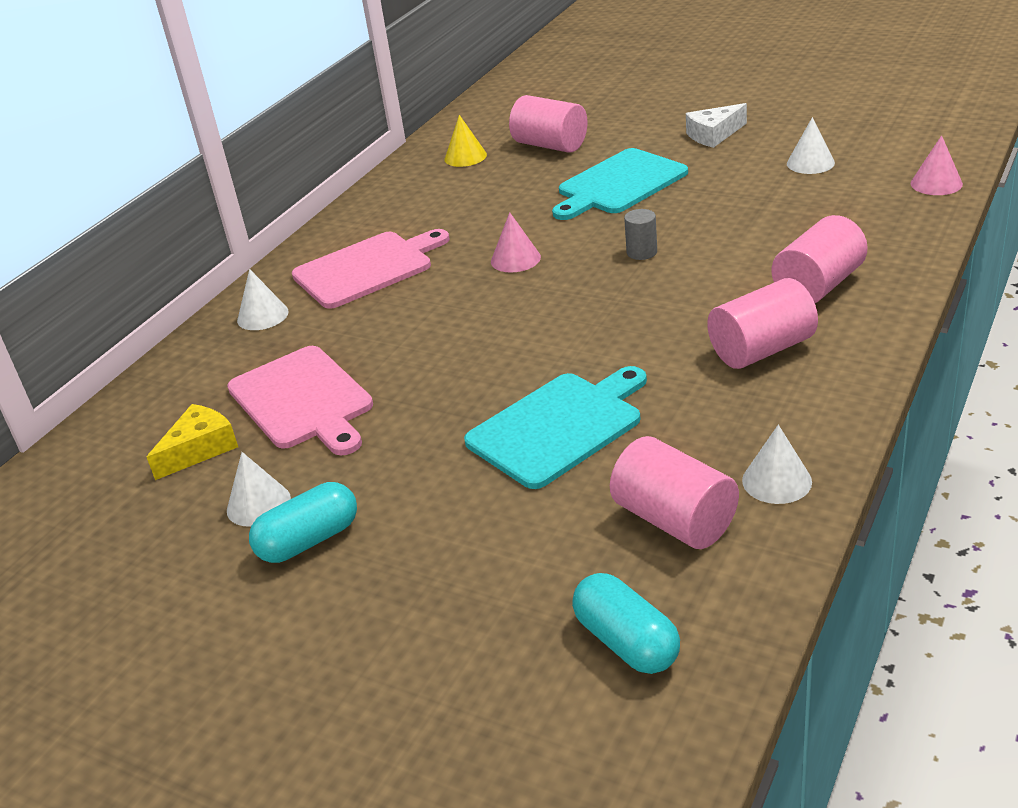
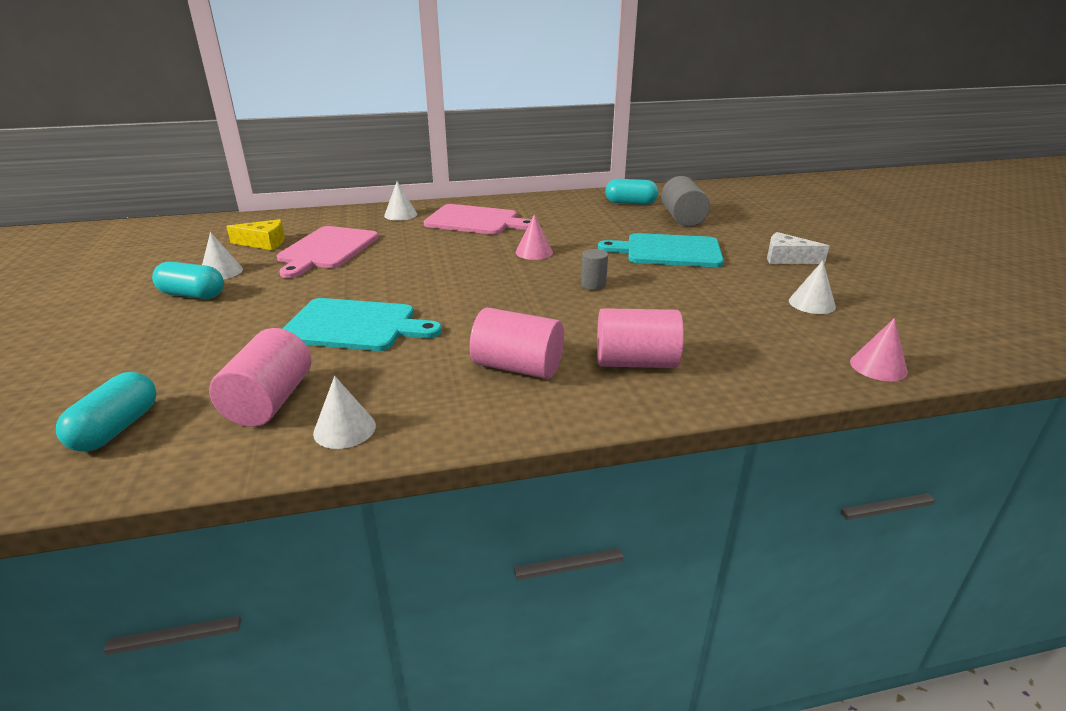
camera: 45 degrees right, 5 degrees down
(465, 157) = (630, 203): yellow cone -> turquoise capsule
(550, 145) = (682, 218): pink cylinder -> grey cylinder

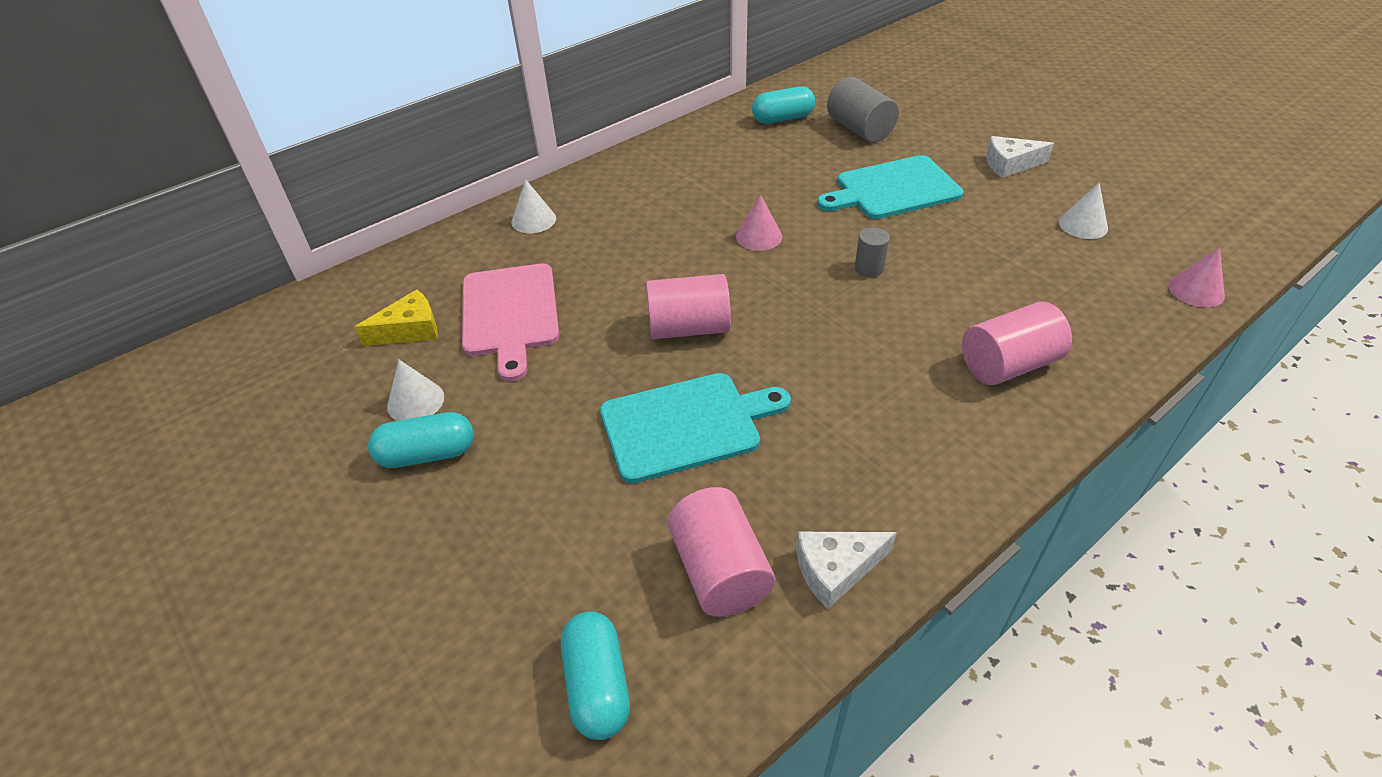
camera: 25 degrees left, 15 degrees up
(344, 429) = (836, 570): white cone -> white cheese
(475, 221) = (638, 203): pink cutting board -> none
(517, 367) = (911, 416): pink cylinder -> pink cylinder (688, 328)

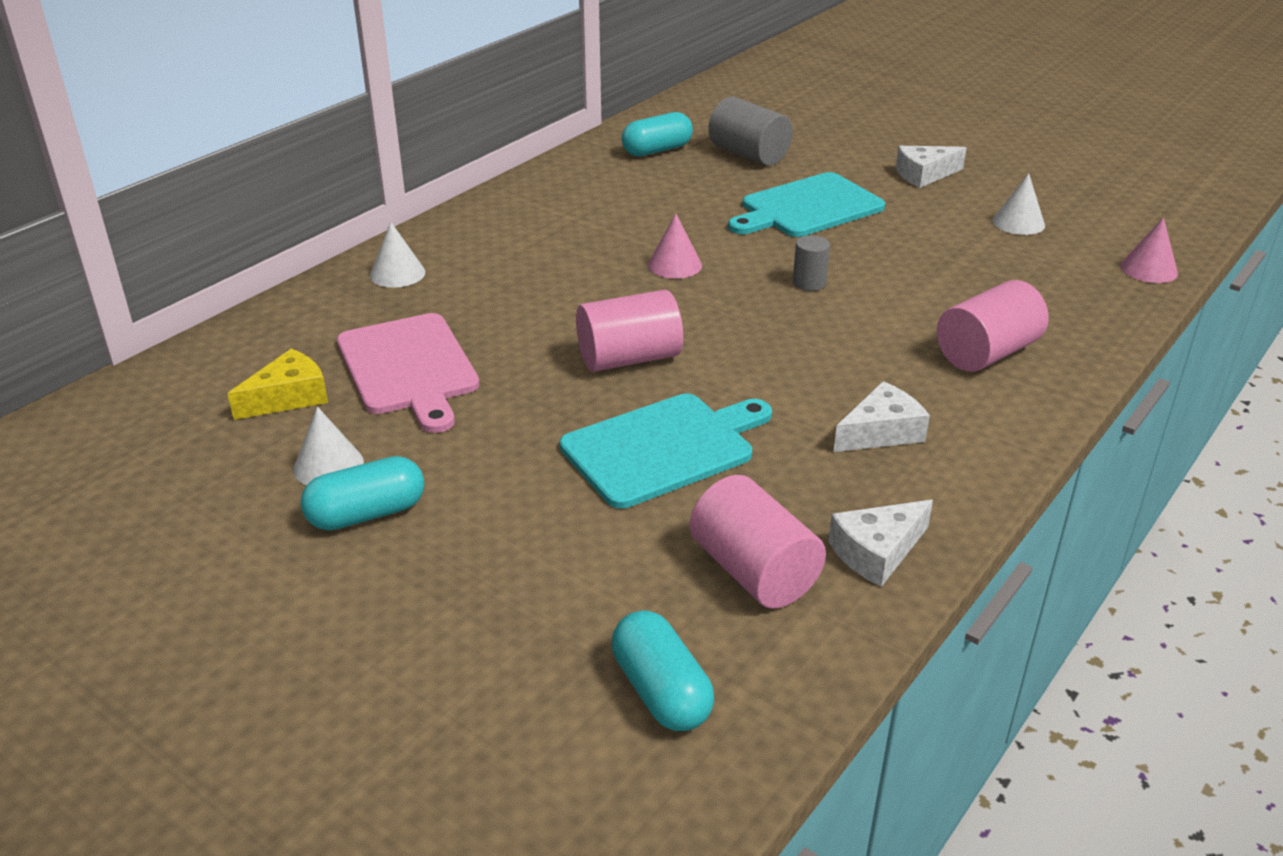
camera: 15 degrees left, 10 degrees down
(882, 438) = (881, 432): none -> white cheese

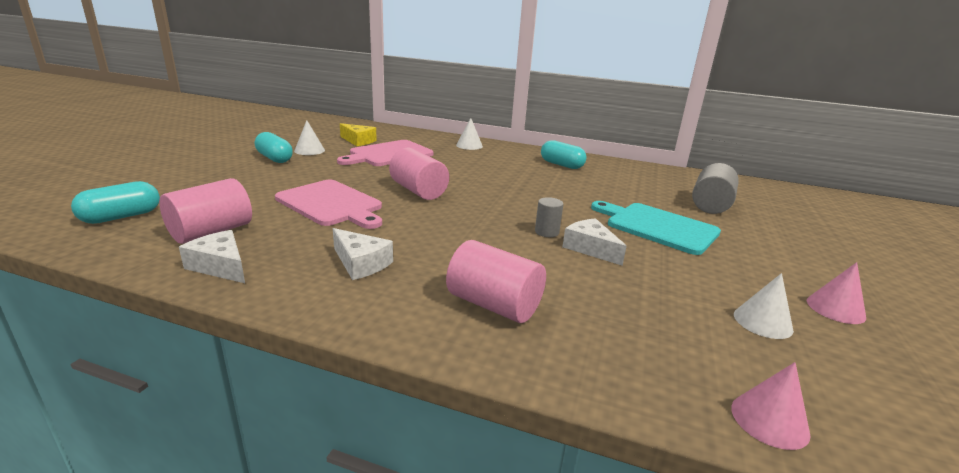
camera: 70 degrees right, 10 degrees down
(657, 150) = (673, 181): turquoise capsule -> turquoise capsule (561, 165)
(664, 448) = (331, 204): turquoise cutting board -> pink cutting board
(674, 265) = (532, 194): pink cone -> pink cone (835, 308)
(924, 175) = (788, 270): white cheese -> white cheese (590, 248)

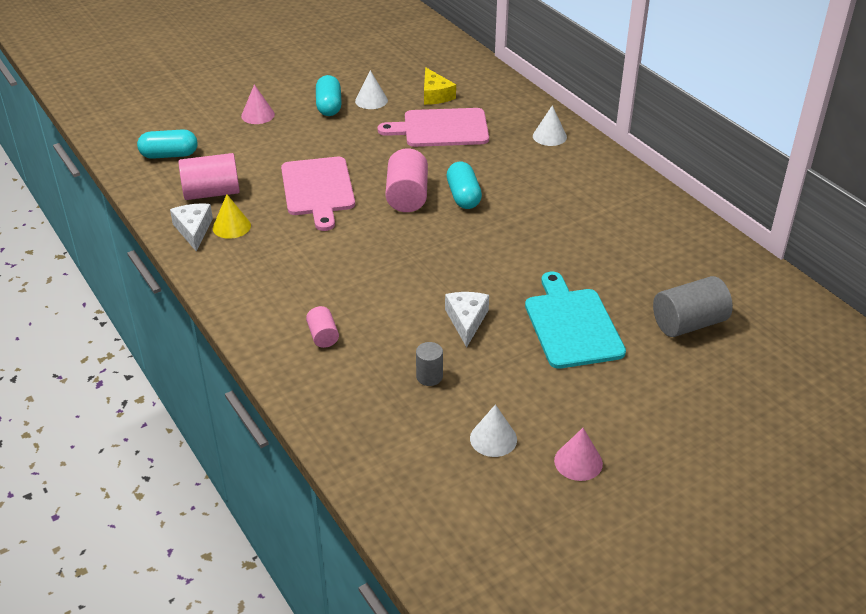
camera: 40 degrees right, 15 degrees up
(268, 251) = (231, 226): none -> yellow cone
(361, 263) = (278, 263): white cheese -> none
(494, 305) = (323, 336): pink cylinder -> pink cylinder, size x0.55
(546, 232) = (455, 289): grey cylinder -> grey cylinder (429, 376)
(561, 165) = (613, 204): turquoise capsule -> turquoise capsule (463, 196)
(769, 420) = (377, 482): pink cone -> pink cone (258, 115)

